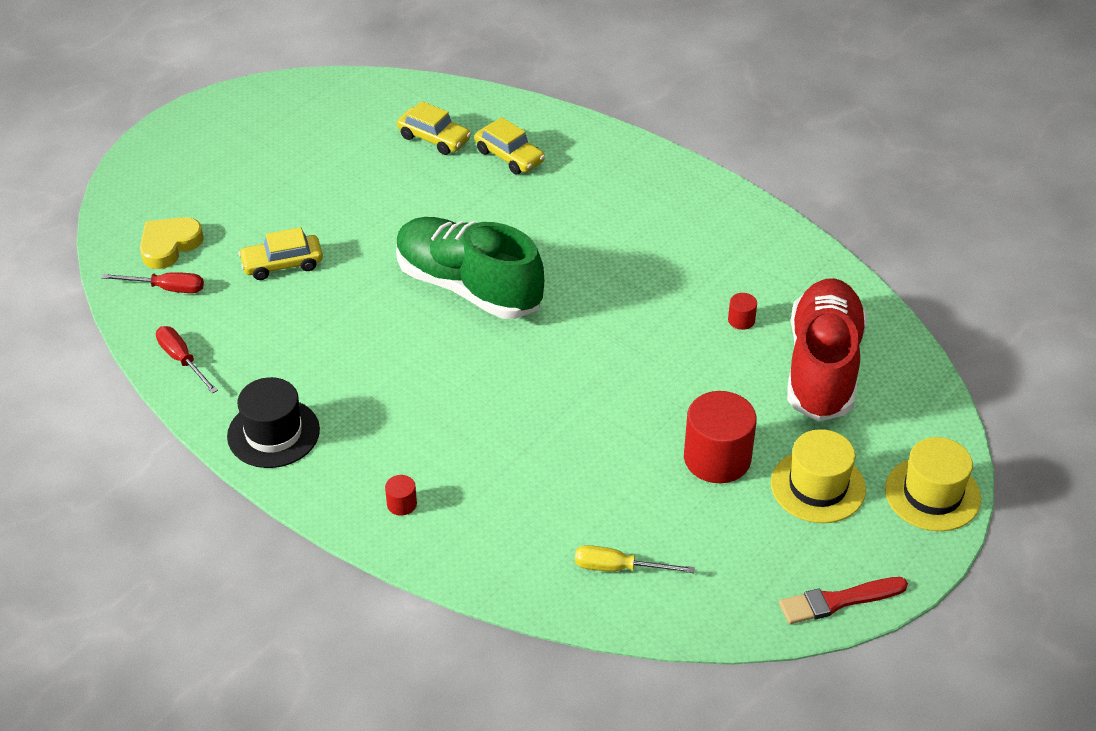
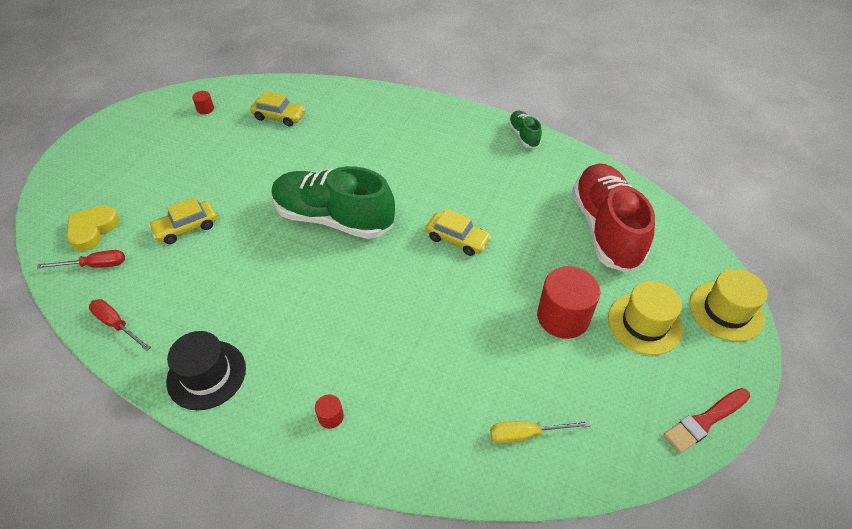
camera: 15 degrees left, 5 degrees up
(509, 156) = (335, 120): yellow car -> yellow car (457, 239)
(741, 320) = (536, 205): red cylinder -> red cylinder (205, 109)
(765, 224) = (523, 136): none -> green shoe

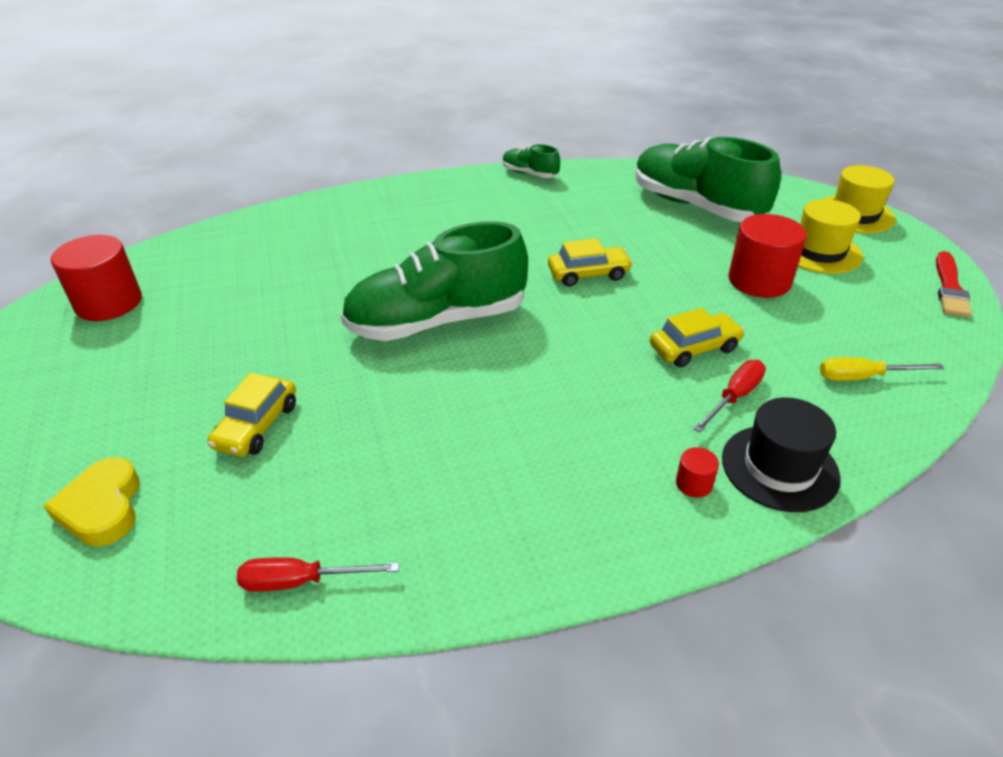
camera: 40 degrees left, 10 degrees down
(95, 265) = (166, 542): red screwdriver -> red screwdriver (734, 397)
(205, 109) = (109, 303): red cylinder -> red cylinder, size x2.30
(206, 374) = (504, 545): black hat -> black hat (779, 467)
(279, 116) = (232, 267): yellow car -> yellow car (694, 348)
(526, 434) = (863, 377): yellow screwdriver -> yellow screwdriver turned 45 degrees clockwise
(605, 229) = (696, 206): red shoe -> green shoe

